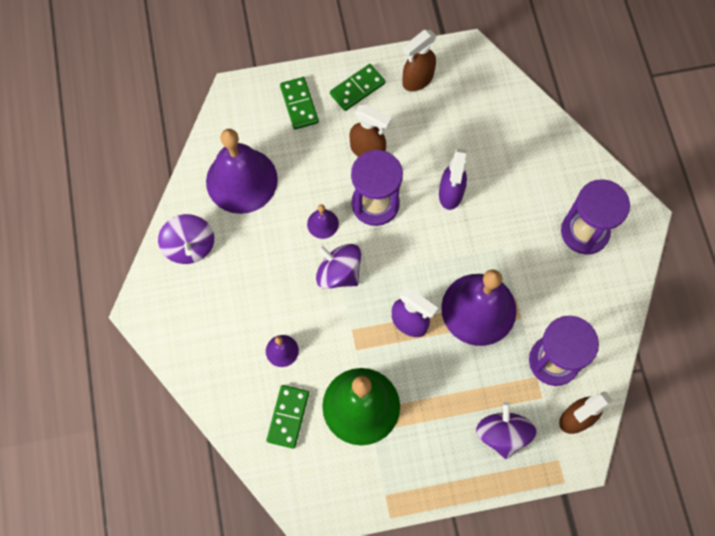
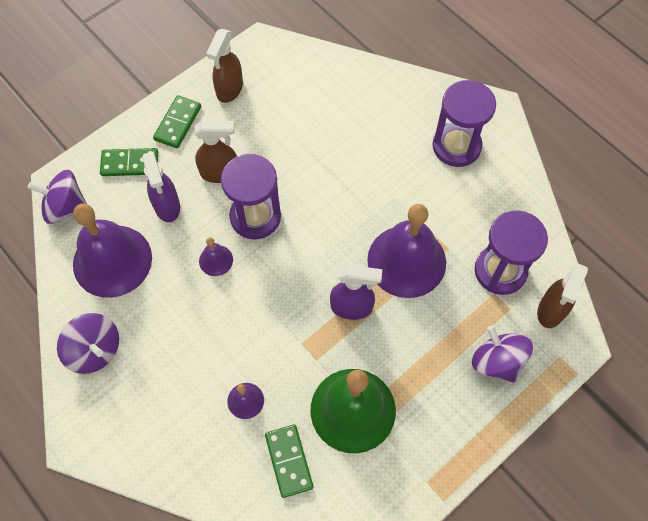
camera: 30 degrees left, 5 degrees down
(299, 104) = (130, 163): green domino -> green domino turned 45 degrees counterclockwise
(339, 273) = (258, 297): purple spinning top -> purple spinning top (65, 207)
(450, 194) = (319, 173): purple spray bottle -> purple spray bottle (167, 206)

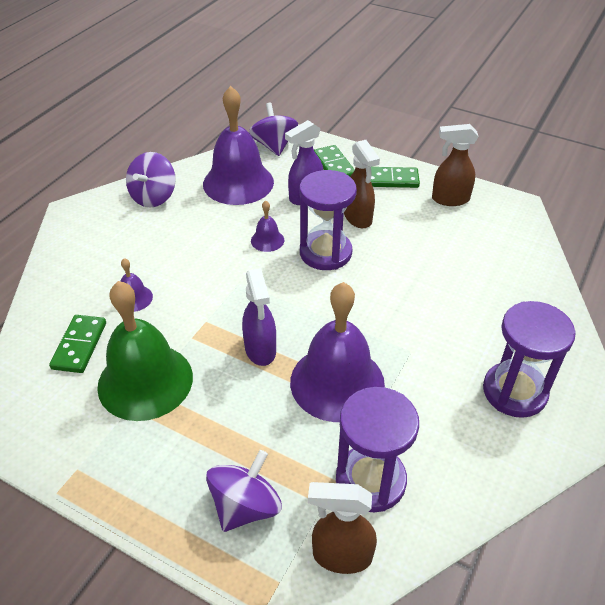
camera: 70 degrees right, 20 degrees down
(289, 461) = (79, 345): green domino -> green domino turned 45 degrees counterclockwise

